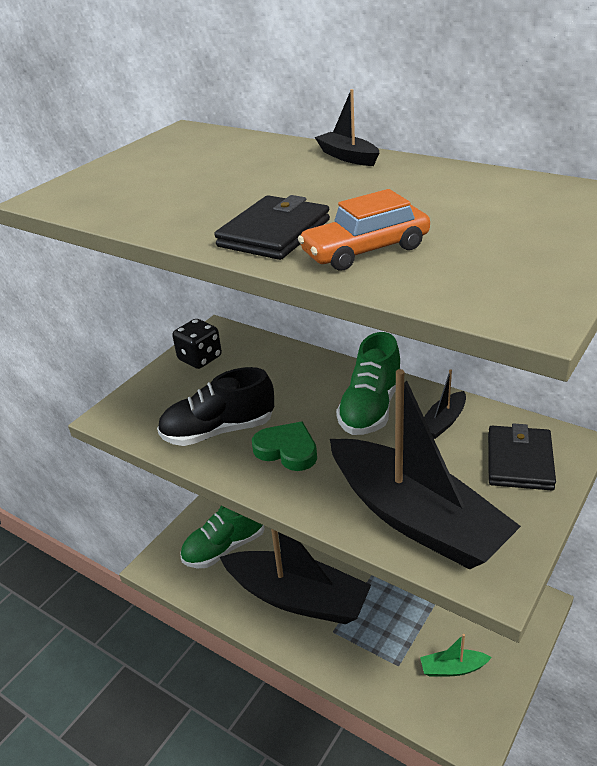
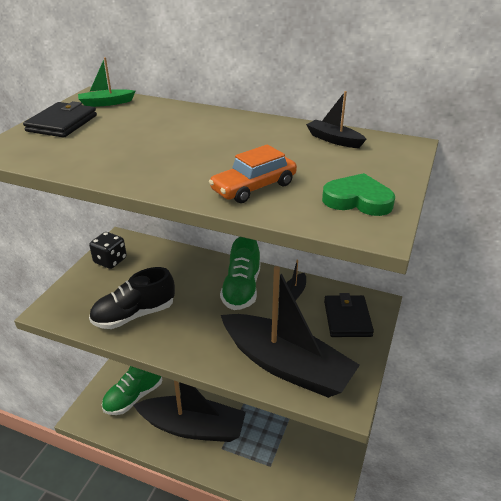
camera: 15 degrees left, 0 degrees up
(274, 233) = (185, 176): black wallet -> black wallet (62, 123)
(287, 450) = (188, 325): green heart -> green heart (357, 200)
(347, 157) = (221, 116): black boat -> black boat (334, 140)
(453, 668) = (307, 462): green boat -> green boat (106, 103)

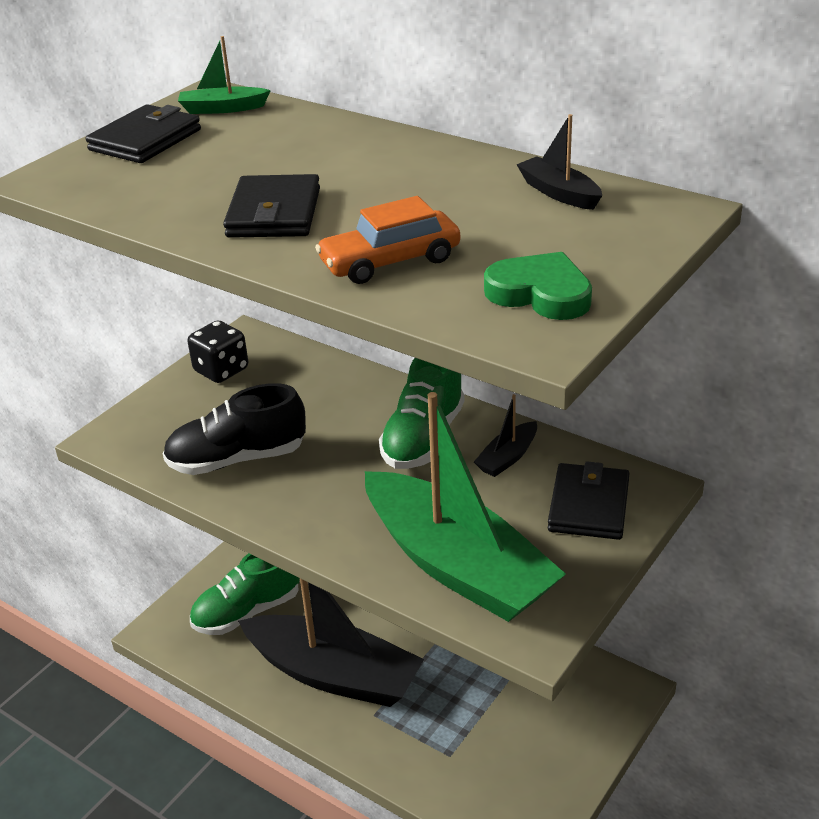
camera: 15 degrees right, 0 degrees up
(164, 162) = (274, 213): none -> black wallet
(286, 365) = (457, 565): black boat -> green boat

